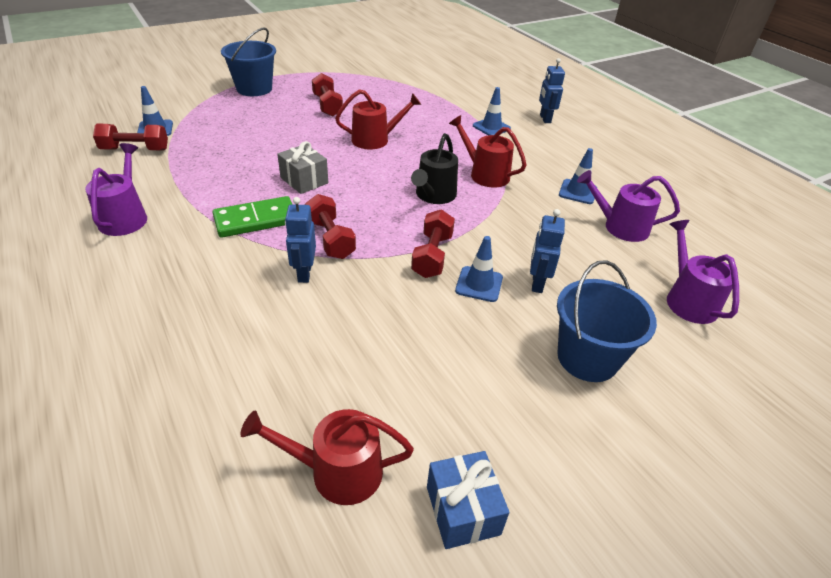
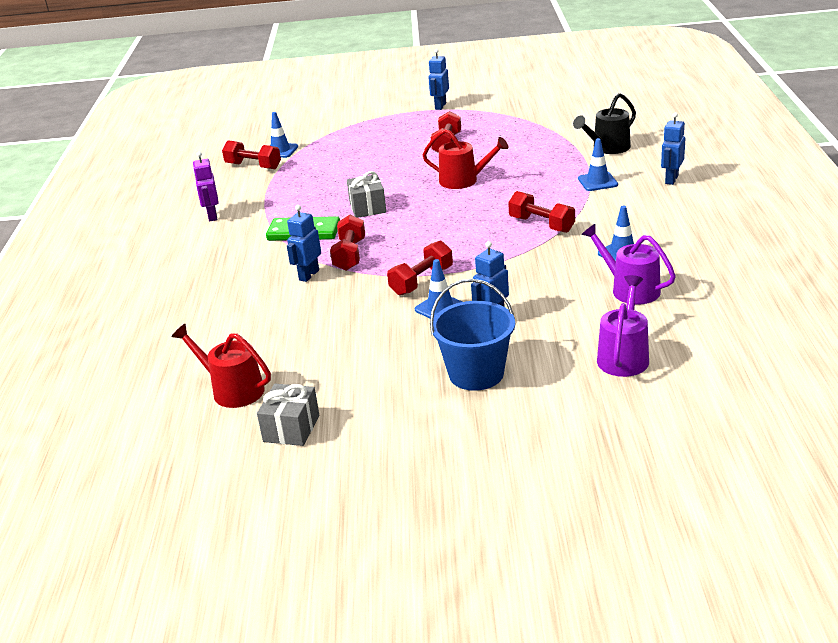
camera: 35 degrees right, 10 degrees down
(125, 217) = (212, 216): purple watering can -> purple robot
(254, 89) = (391, 122): blue bucket -> none
(289, 70) = (440, 106): none -> blue robot
(434, 195) = (471, 235): black watering can -> black watering can (608, 148)
(463, 510) = (291, 428): blue gift -> grey gift
(485, 174) = (541, 224): red watering can -> red dumbbell

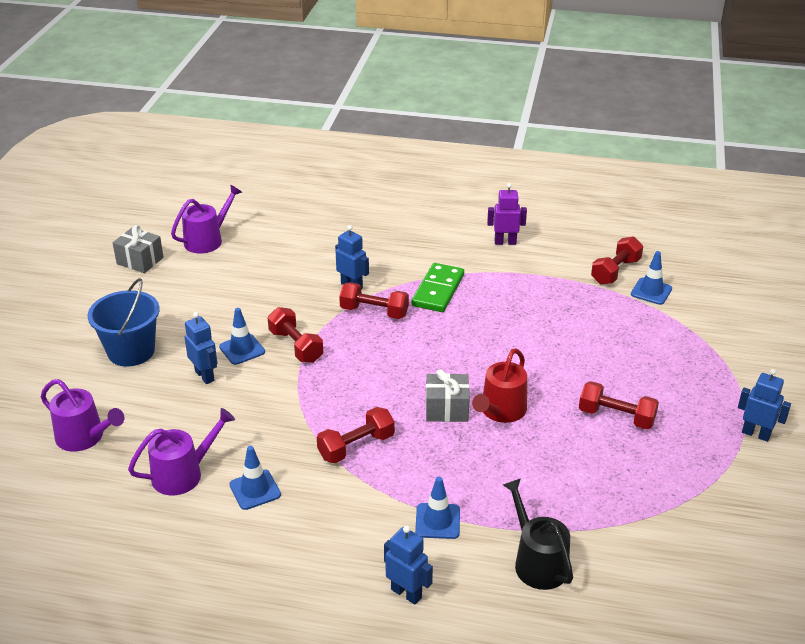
camera: 100 degrees right, 5 degrees up
(233, 390) = (207, 240): red watering can -> purple watering can
(367, 207) = (470, 334): grey gift -> grey gift (446, 409)

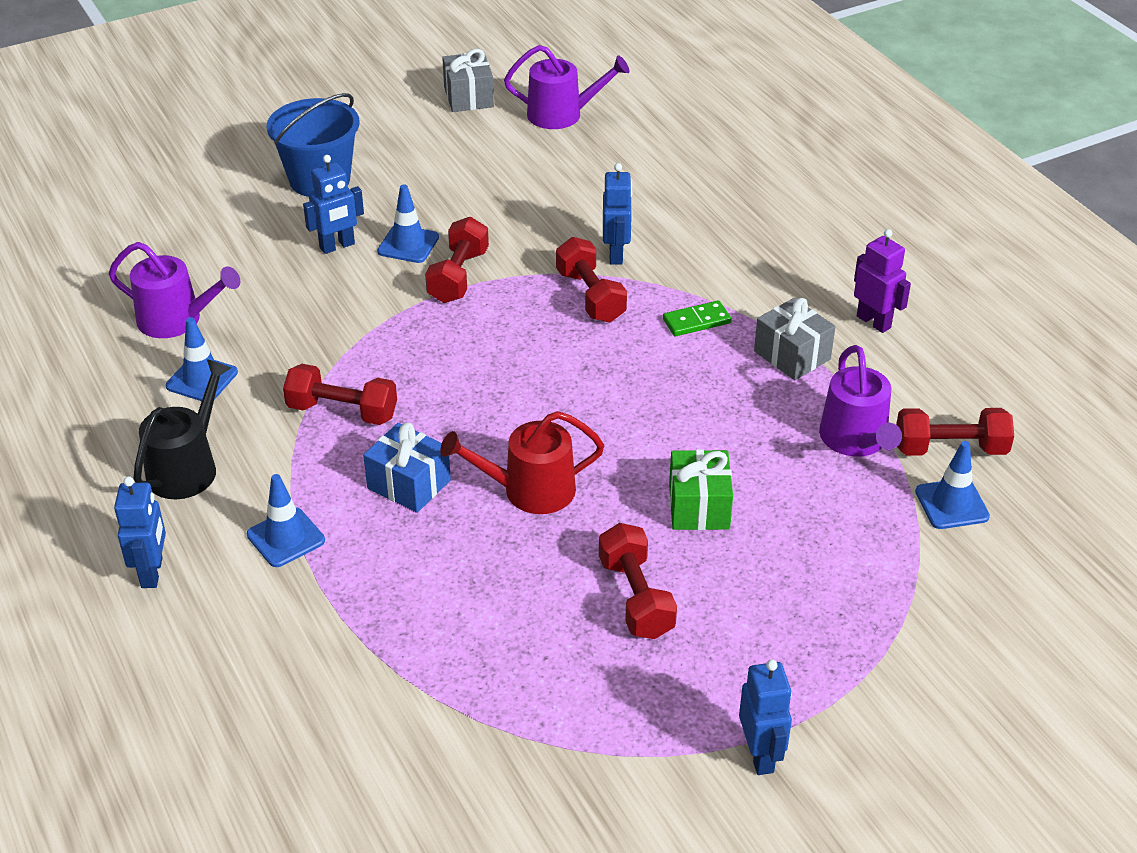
camera: 50 degrees right, 5 degrees up
(84, 437) = (165, 230): purple watering can -> purple watering can (856, 440)
(205, 376) = (337, 246): blue robot -> blue robot turned 45 degrees clockwise
(438, 290) = (696, 321): green domino -> green domino, size x0.58
(446, 409) = (483, 445): grey gift -> grey gift (792, 355)
(447, 451) = (409, 484): none -> blue gift
(537, 562) = (297, 654): black watering can -> black watering can (187, 468)
(574, 363) = (699, 506): none -> green gift

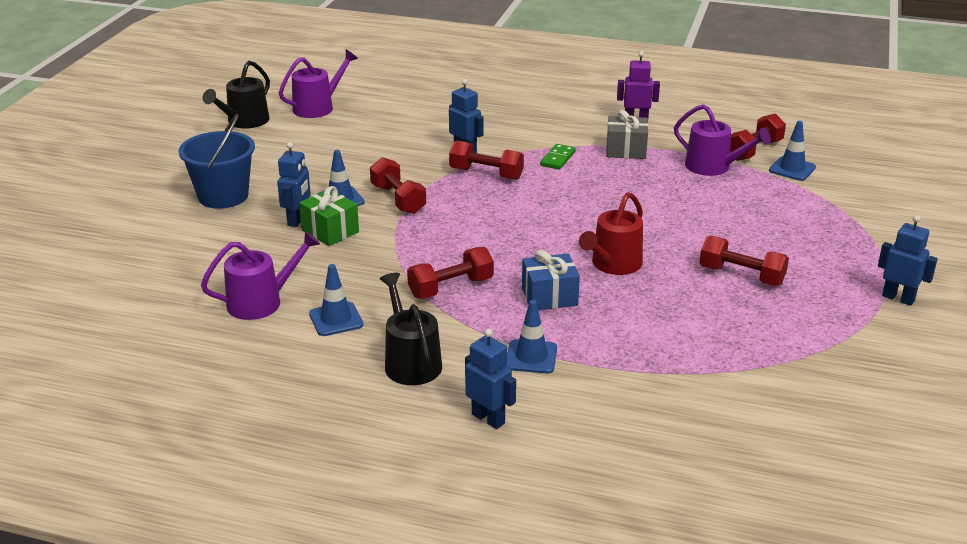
camera: 45 degrees left, 10 degrees down
(468, 97) = (244, 121): grey gift -> black watering can
(699, 506) = (699, 227): green gift -> green gift (330, 231)

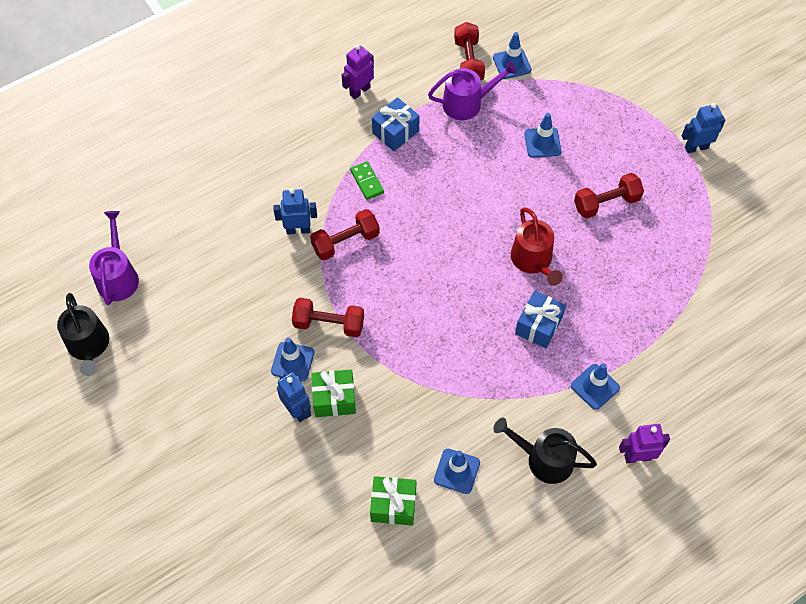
camera: 50 degrees left, 30 degrees up
(223, 196) = (209, 439): blue bucket -> none
(261, 302) = (393, 505): purple watering can -> green gift
(451, 288) = (478, 375): red dumbbell -> none
(488, 418) = (637, 457): blue robot -> purple robot
(626, 150) = (395, 132): grey gift -> blue gift
(742, 216) = (542, 143): none -> blue traffic cone

